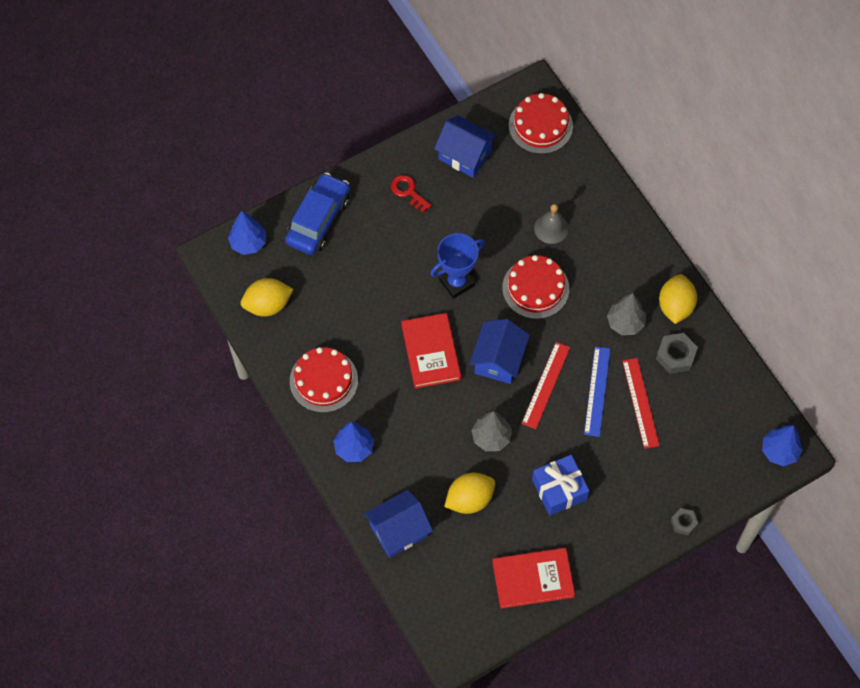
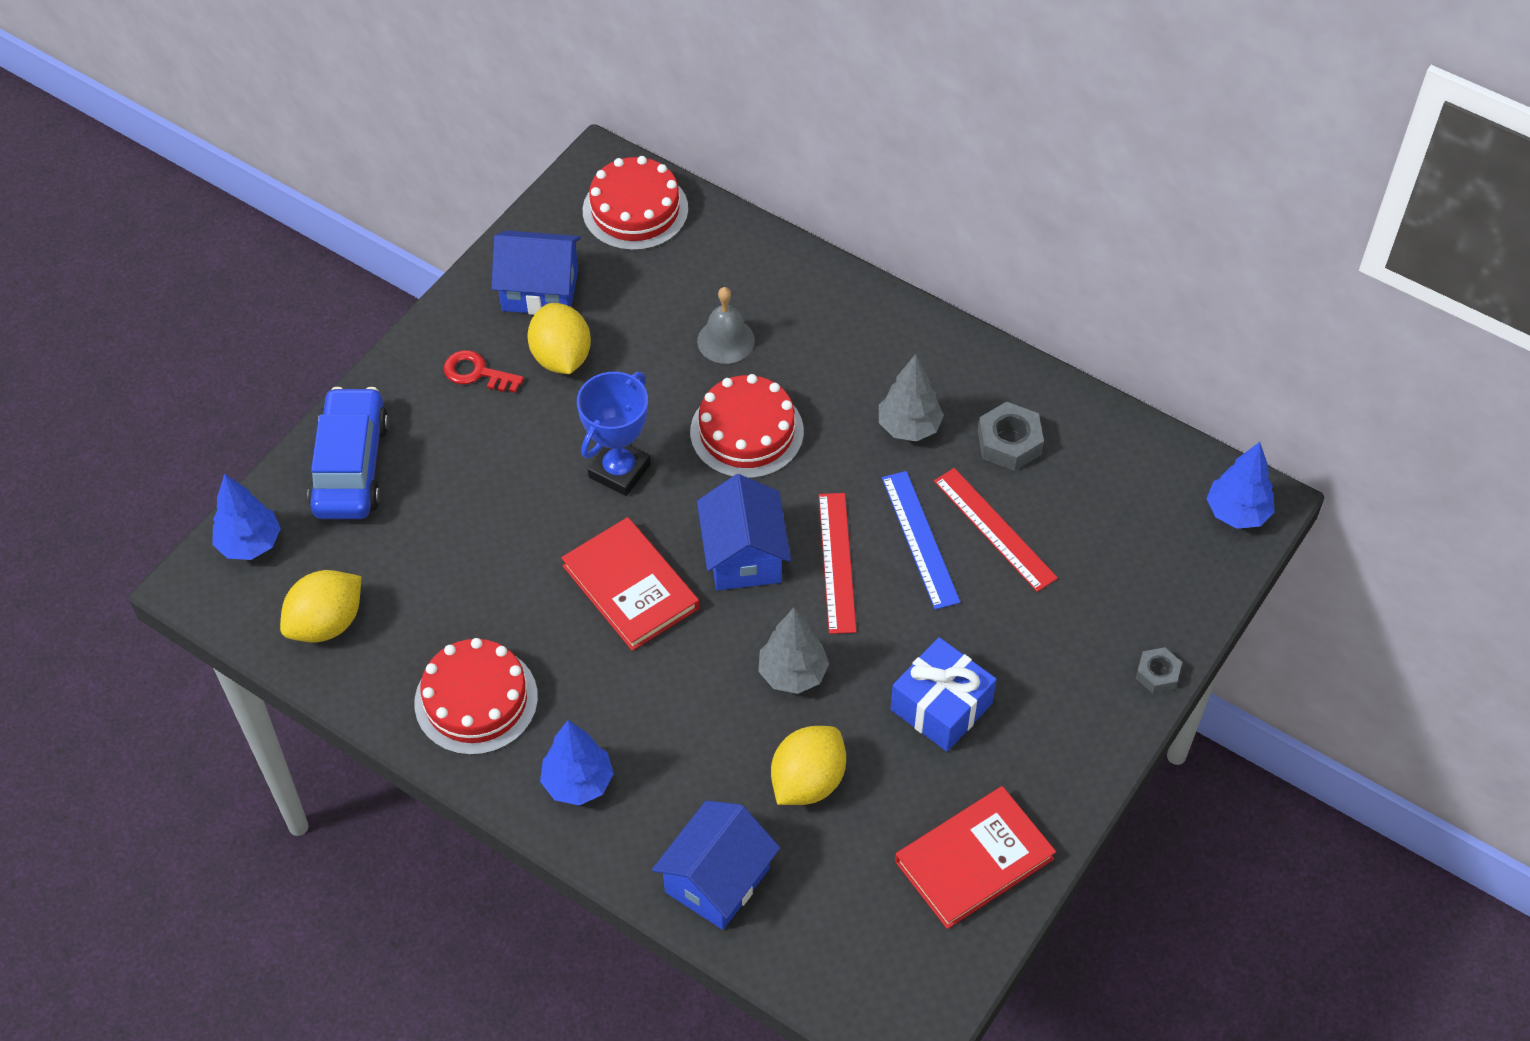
camera: 25 degrees left, 10 degrees down
(675, 306) = (970, 375): yellow lemon -> yellow lemon (561, 357)

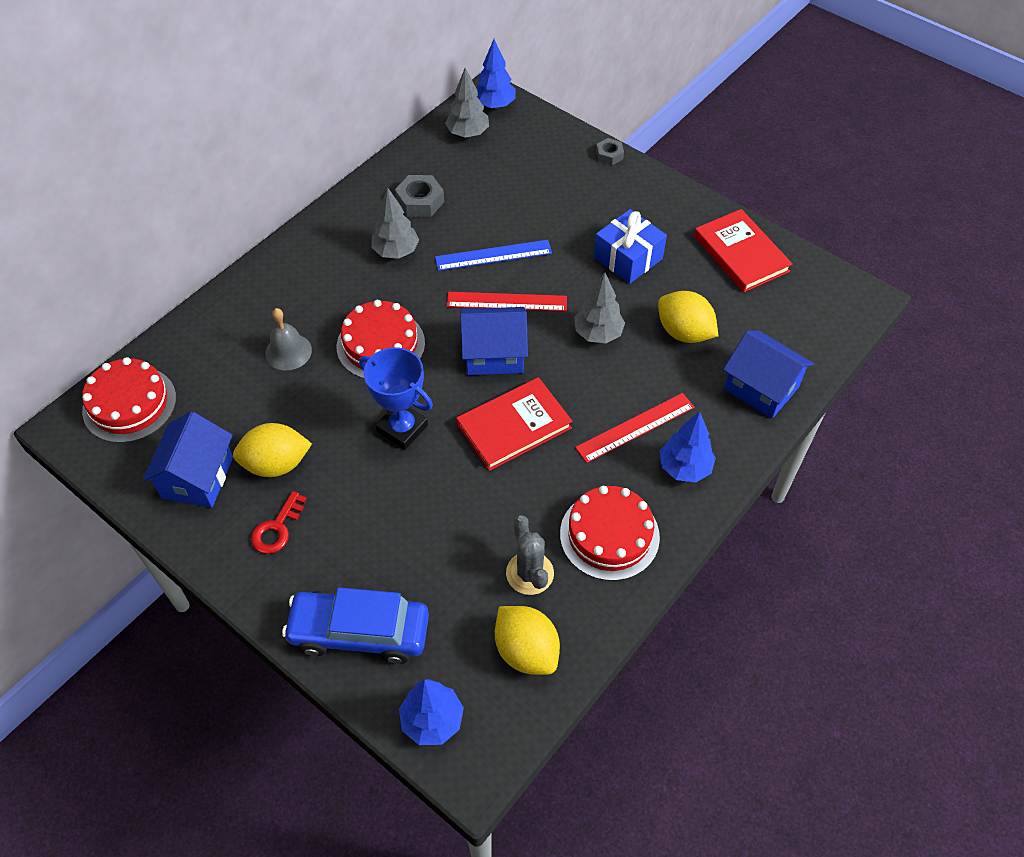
camera: 85 degrees left, 0 degrees up
(423, 619) = (529, 573): none -> grey cactus
(994, 529) = (490, 217): red ruler -> red ruler (635, 427)
(1163, 484) = (468, 133): none -> grey tree

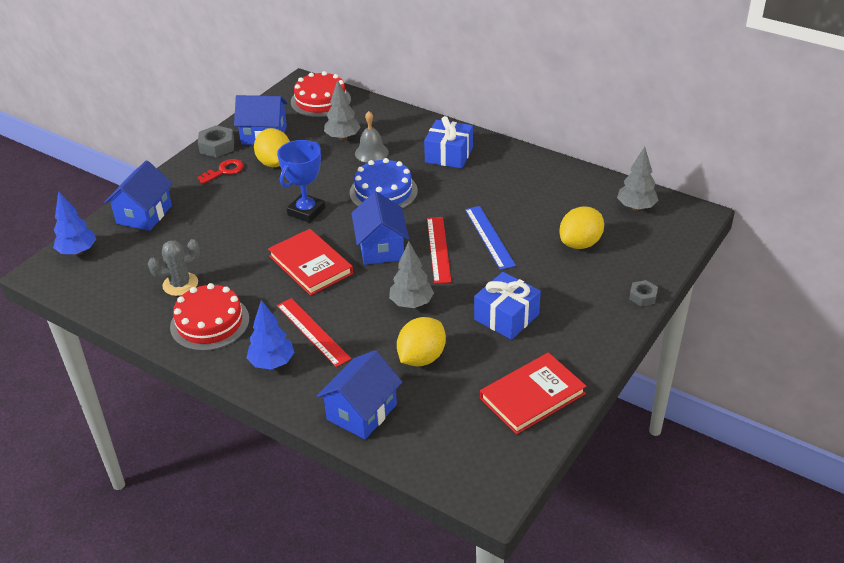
camera: 85 degrees right, 15 degrees down
(277, 528) = (224, 171): red key -> red key turned 120 degrees clockwise
(319, 273) = (449, 155): none -> blue gift
(359, 632) = (144, 214): blue car -> blue house
(380, 345) = (383, 192): red cake -> blue cake
(396, 251) = (480, 186): grey tree -> grey tree (343, 137)
(420, 201) = (541, 191): grey nut -> grey nut (217, 146)
(495, 105) = (682, 219): blue tree -> none
(526, 651) = (120, 288): yellow lemon -> yellow lemon (580, 243)

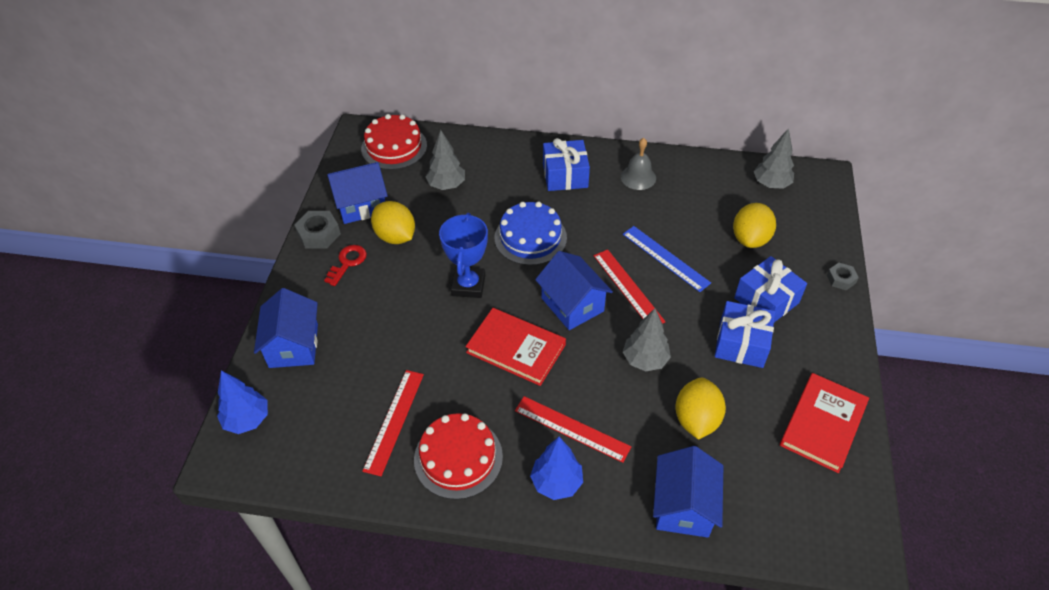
camera: 25 degrees left, 10 degrees up
(180, 284) = (394, 421): grey cactus -> red ruler
(371, 153) = (488, 195): grey bell -> grey bell (638, 177)
(556, 292) = (766, 300): none -> blue gift

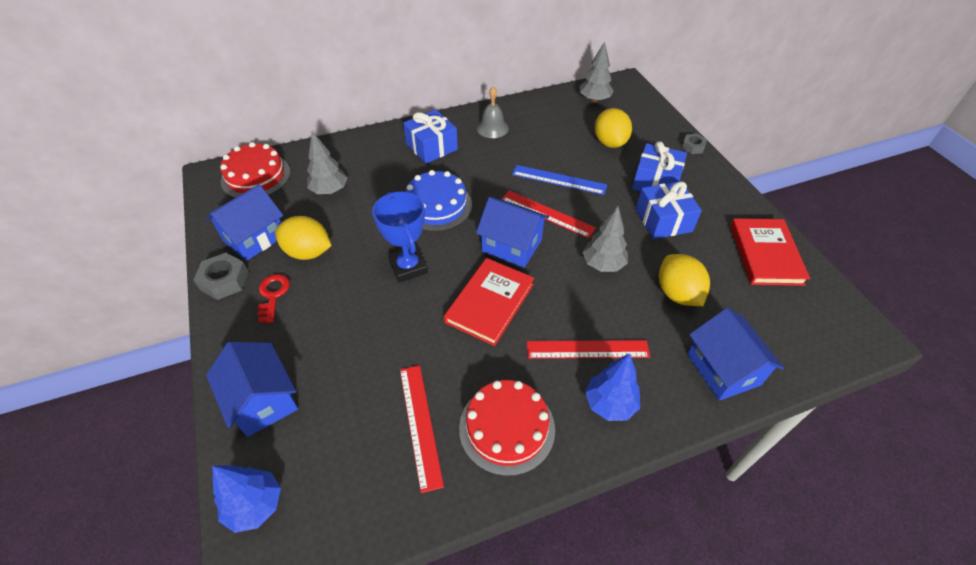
camera: 30 degrees left, 0 degrees up
(516, 348) = (490, 303): red book -> red book turned 60 degrees counterclockwise

